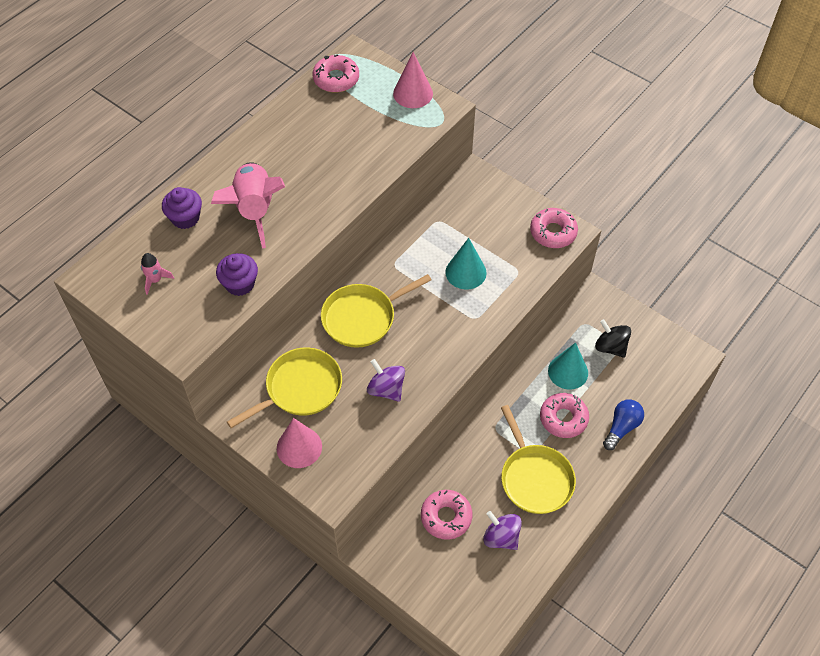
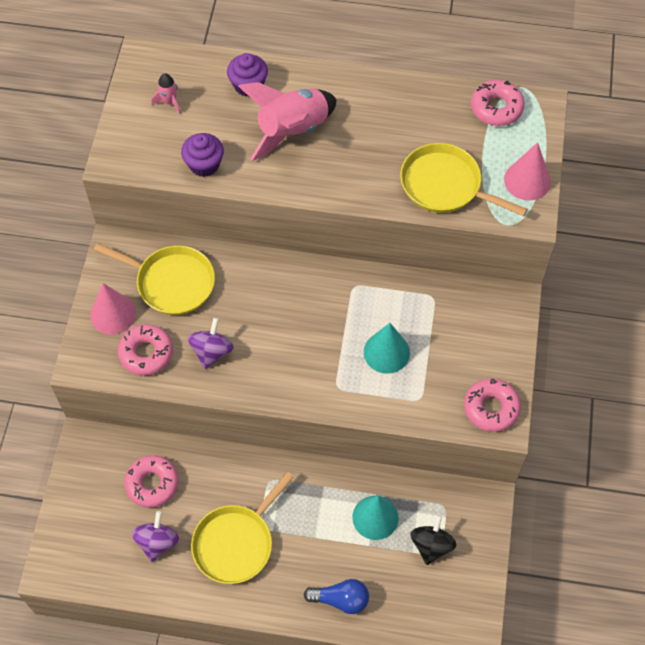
camera: 60 degrees right, 5 degrees up
(362, 318) = (277, 291): yellow pan -> yellow pan (444, 185)
(563, 418) = (318, 538): pink donut -> pink donut (146, 353)

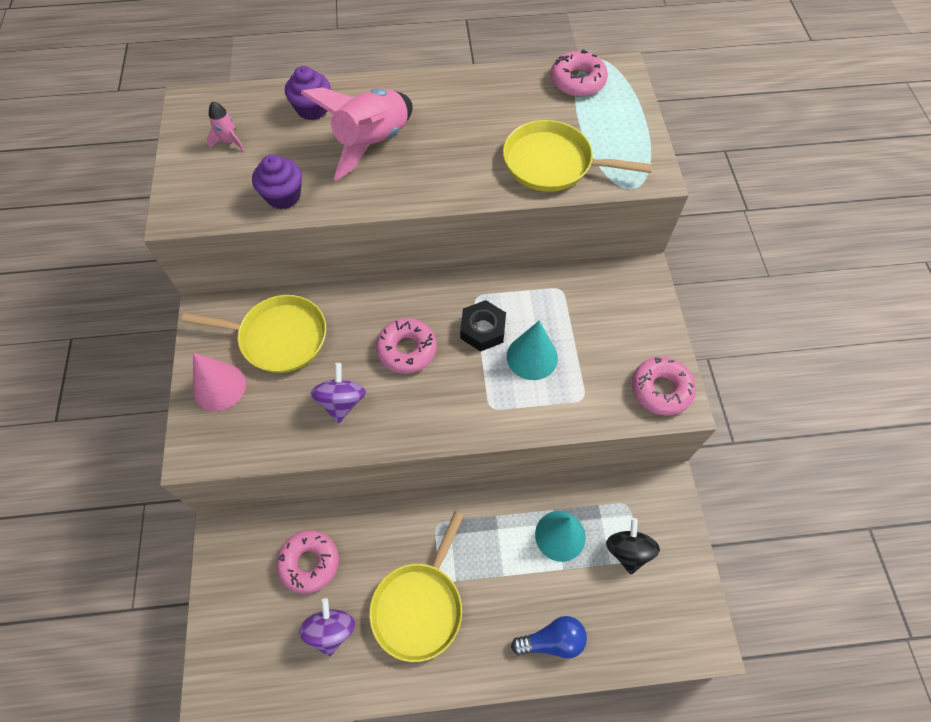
camera: 15 degrees left, 0 degrees up
(146, 353) = (267, 422): pink donut -> pink donut (407, 350)
(351, 317) = (483, 329): none -> black nut
(527, 180) = (635, 141): pink cone -> none

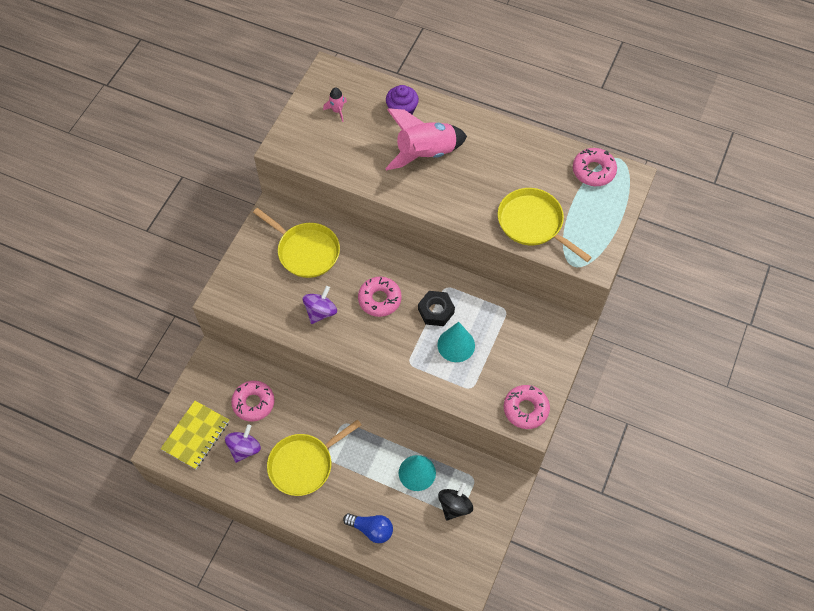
camera: 30 degrees right, 0 degrees up
(219, 387) = (254, 265): pink cone -> none
(255, 651) = (196, 435): none -> yellow notebook
(283, 196) = (349, 165): purple cupcake -> none

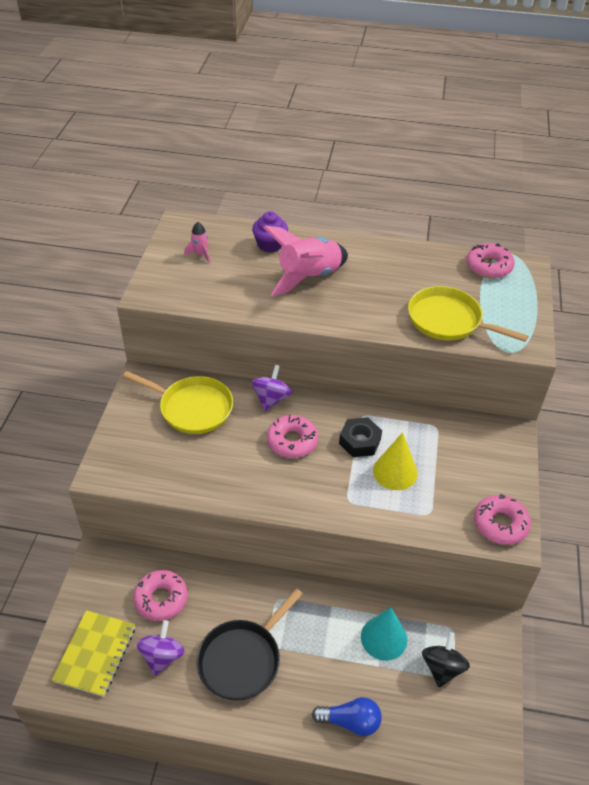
camera: 15 degrees left, 15 degrees down
(303, 465) = (242, 659): yellow pan -> black pan
(320, 312) = (227, 466): purple spinning top -> purple spinning top (271, 399)
(456, 345) = (395, 471): turquoise cone -> yellow cone

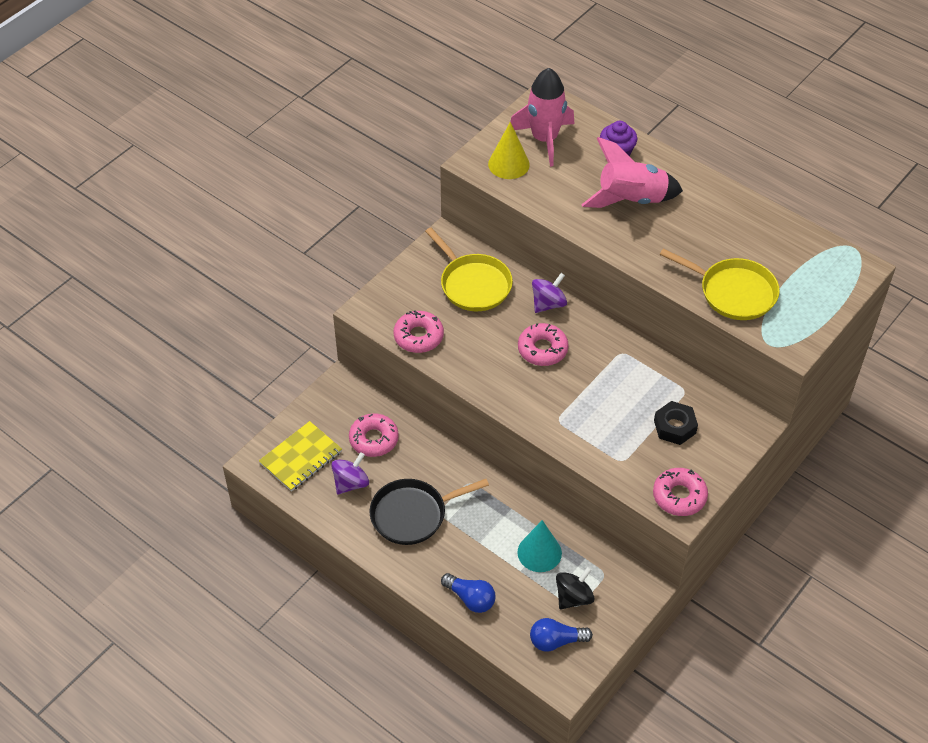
camera: 30 degrees right, 5 degrees up
(200, 254) = (544, 139): pink rocket -> pink rocket, size x2.30
(360, 441) = (603, 374): black nut -> black nut (675, 427)
(395, 471) = (617, 413): yellow cone -> yellow cone (508, 164)
(448, 320) = (734, 292): yellow pan -> yellow pan turned 150 degrees clockwise
(456, 723) = (556, 641): none -> blue light bulb
(488, 266) = (820, 254): pink donut -> pink donut (418, 336)

